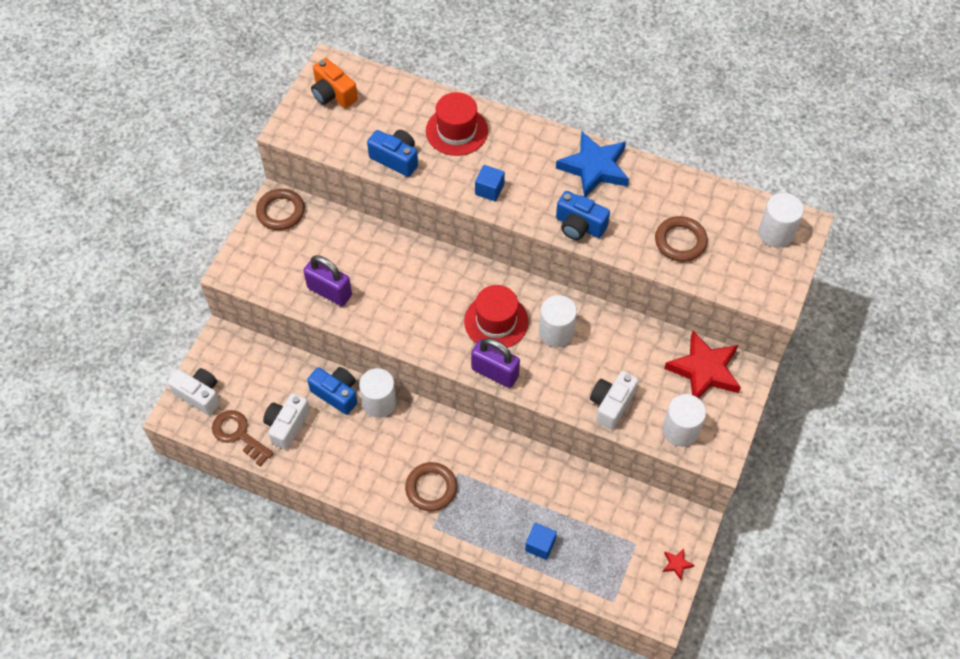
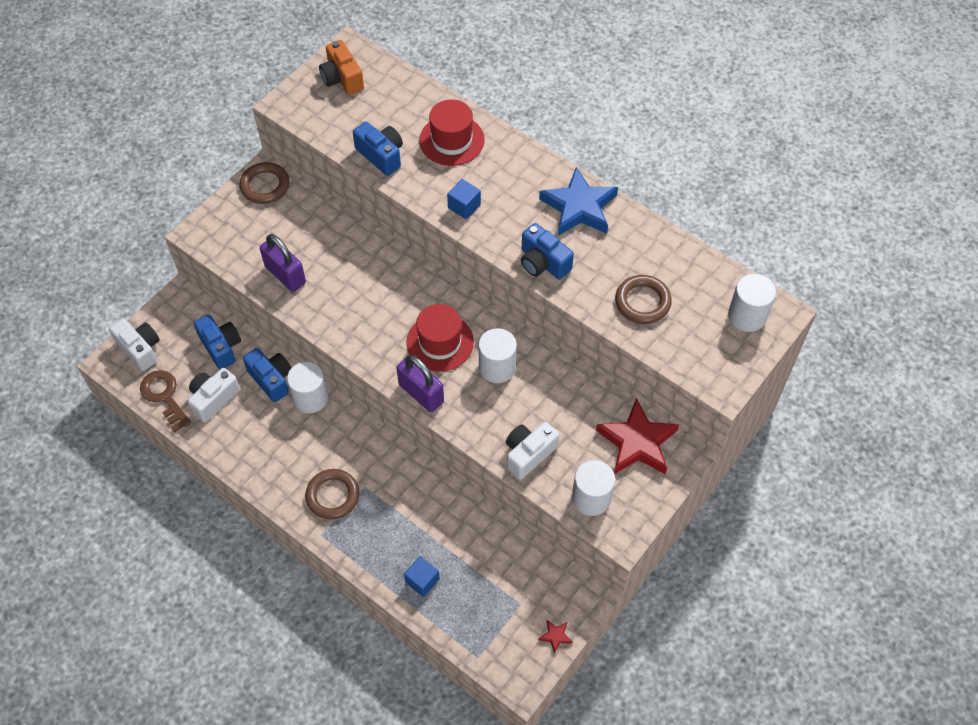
camera: 15 degrees right, 0 degrees up
(277, 375) = (221, 347): none -> blue camera

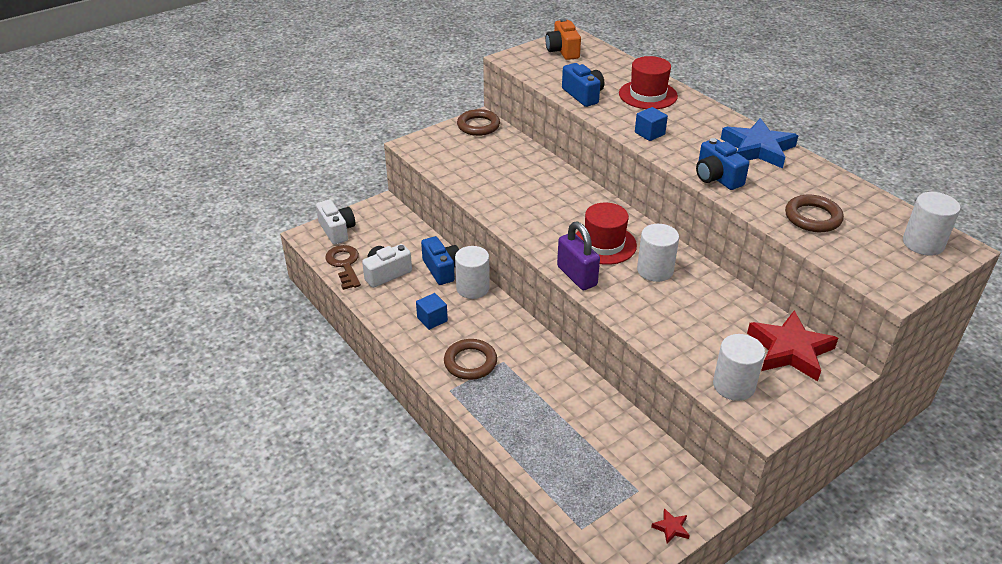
camera: 15 degrees right, 20 degrees down
(221, 347) = (406, 241): blue camera -> none
(285, 275) = (477, 180): purple padlock -> none
(422, 580) = (539, 448): blue cube -> blue cube (432, 319)
(528, 454) = (673, 339): white camera -> none

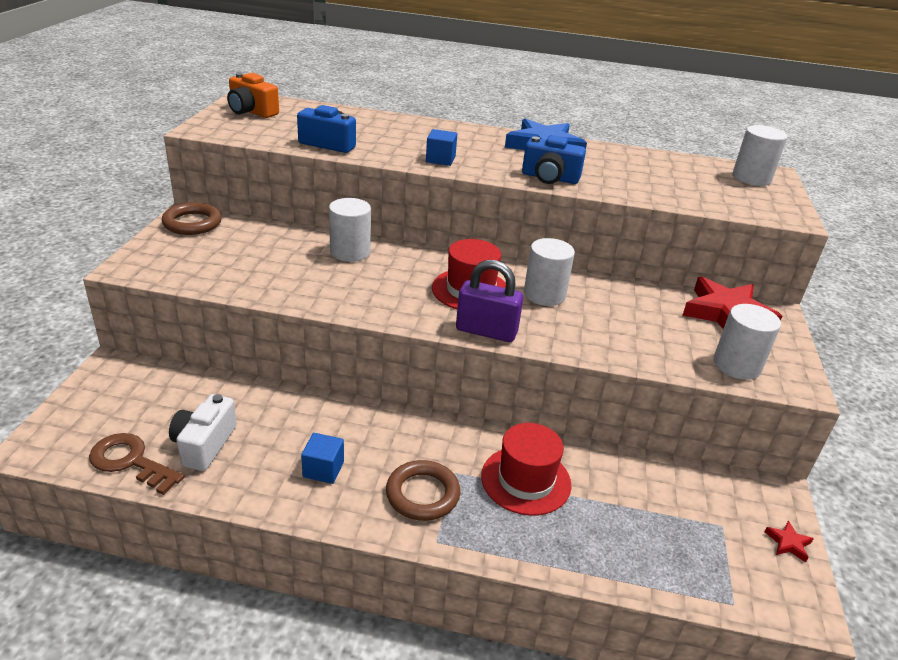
camera: 45 degrees left, 5 degrees down
(337, 230) = (74, 423): white camera -> none
(442, 269) = (272, 406): blue camera -> none
(472, 288) = (331, 410): white cylinder -> white cylinder (350, 252)
(648, 95) = (391, 129): red hat -> red hat (526, 480)
(812, 217) = (662, 185): brown ring -> none

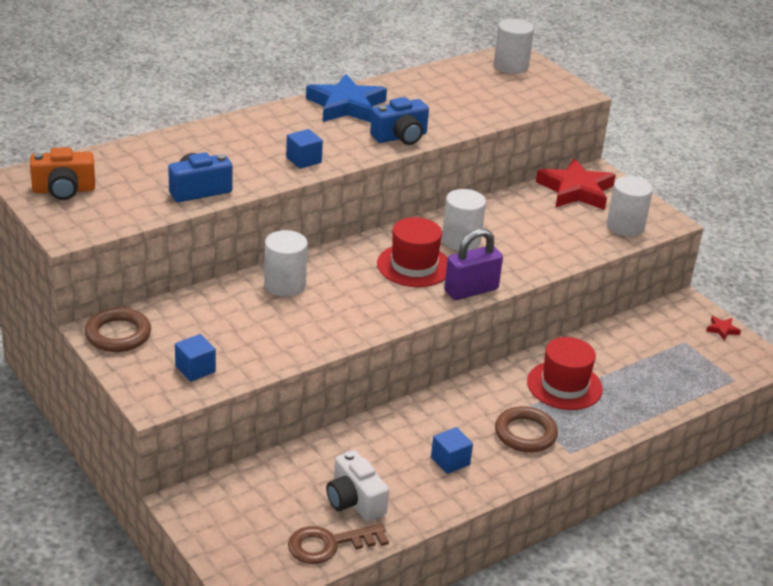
camera: 45 degrees left, 0 degrees up
(189, 265) = (195, 369): none -> blue cube

